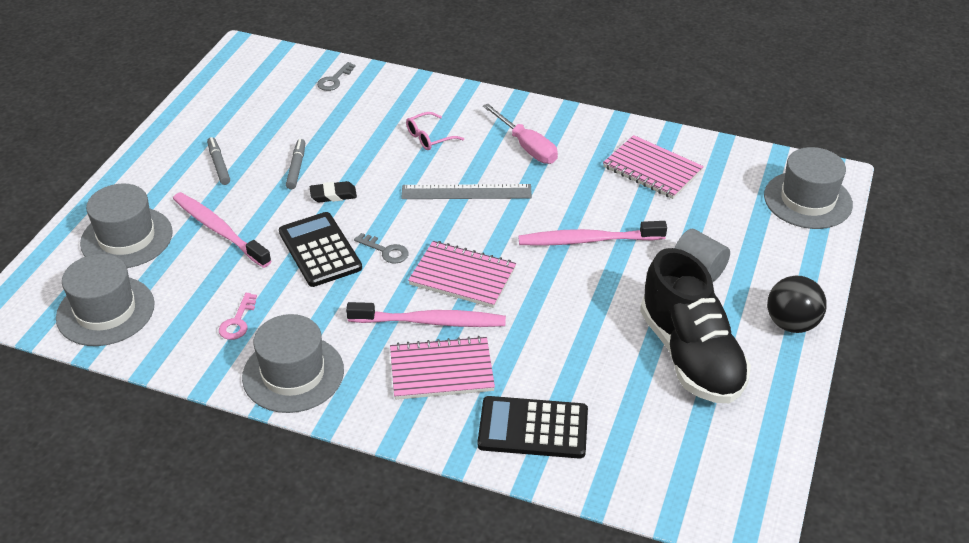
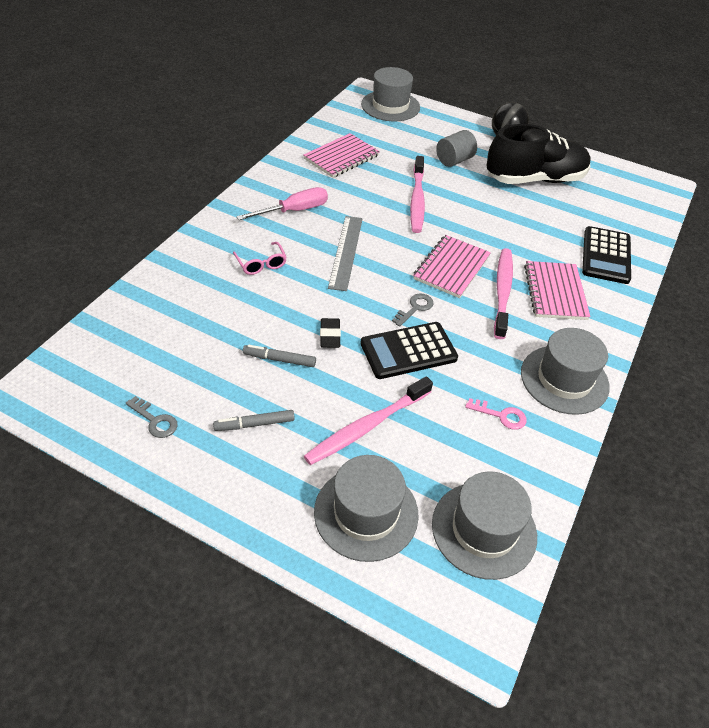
camera: 85 degrees left, 5 degrees up
(334, 80) = (134, 319): grey key -> grey key (155, 420)

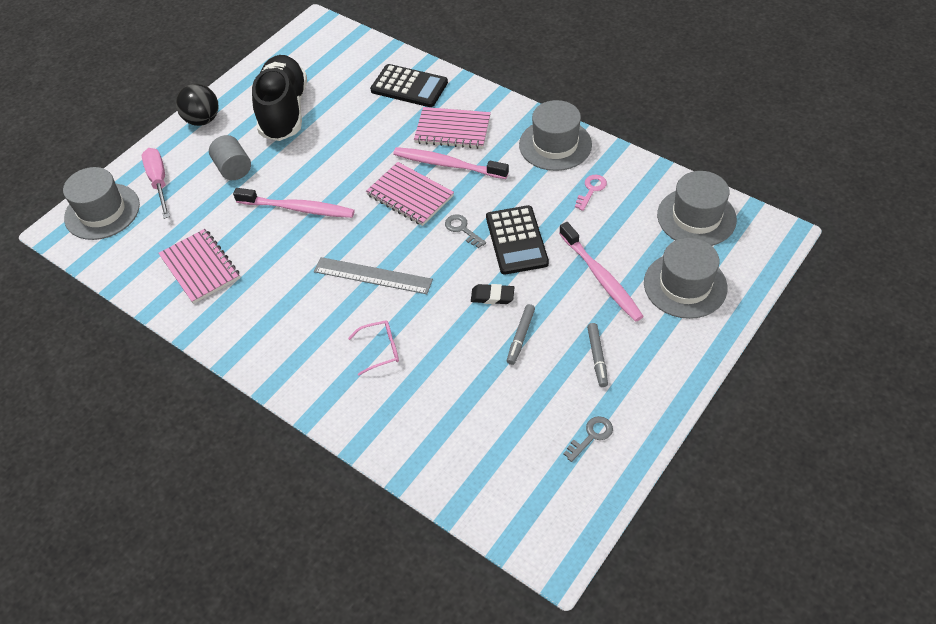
camera: 75 degrees left, 5 degrees up
(294, 211) = (294, 317): pink screwdriver -> pink screwdriver (159, 182)

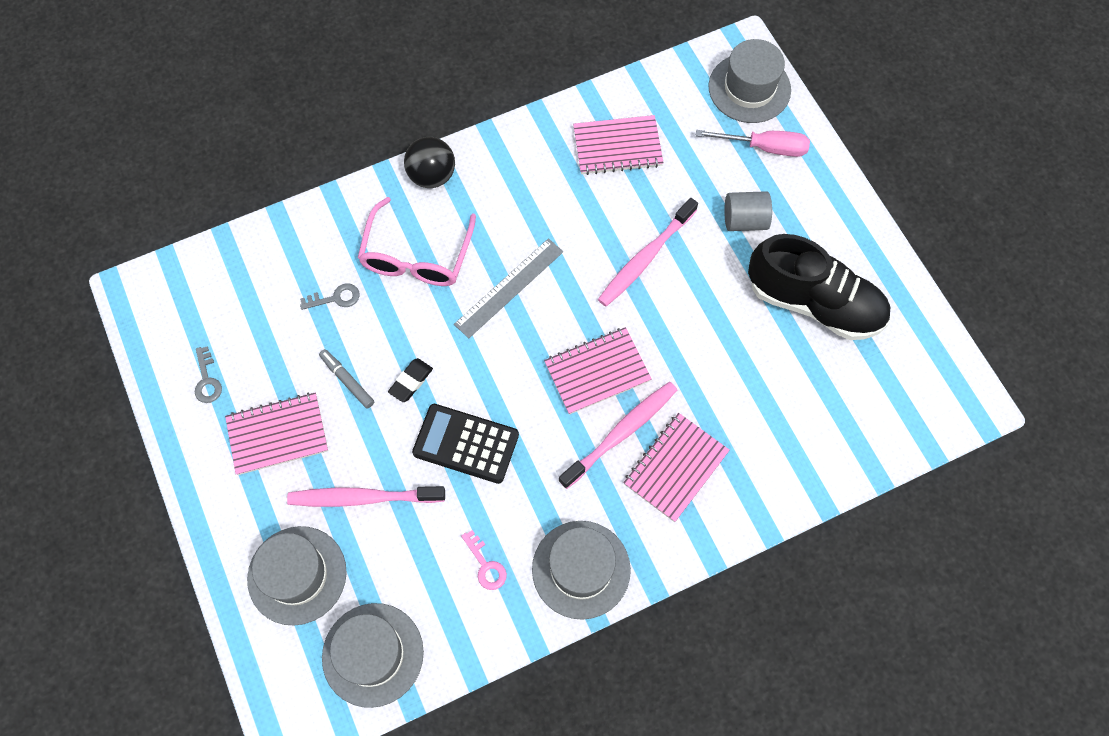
camera: 115 degrees right, 15 degrees up
(203, 120) = (846, 217): black ball -> black ball (432, 176)
(380, 350) = (417, 256): pink glasses -> pink glasses, size x1.94
(409, 87) = (783, 457): black calculator -> none
(462, 229) = (515, 399): grey key -> grey key (335, 298)
(597, 357) = (278, 435): grey marker -> pink notebook

